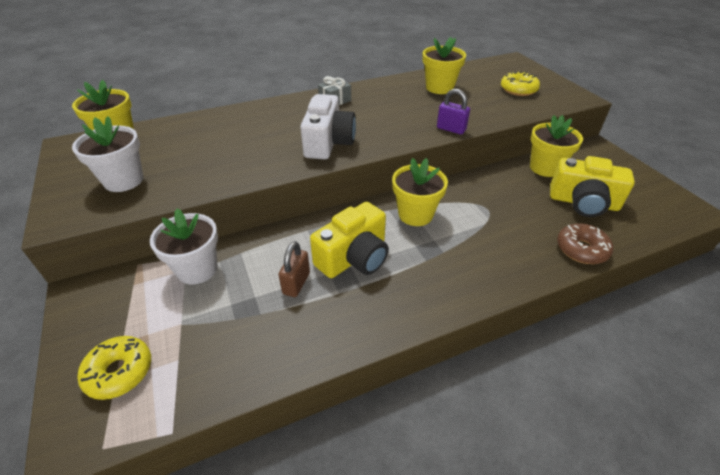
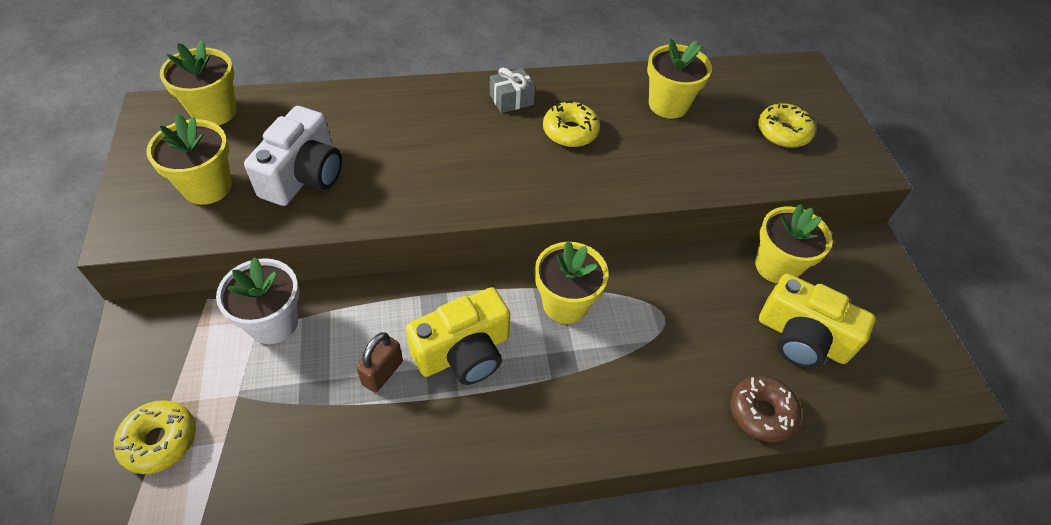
camera: 10 degrees right, 10 degrees up
(124, 180) = (207, 187): white flower pot -> yellow flower pot
(328, 142) = (476, 177): white camera -> white camera (304, 175)
(382, 110) = (570, 131): none -> yellow donut
(451, 129) = (651, 189): purple padlock -> none

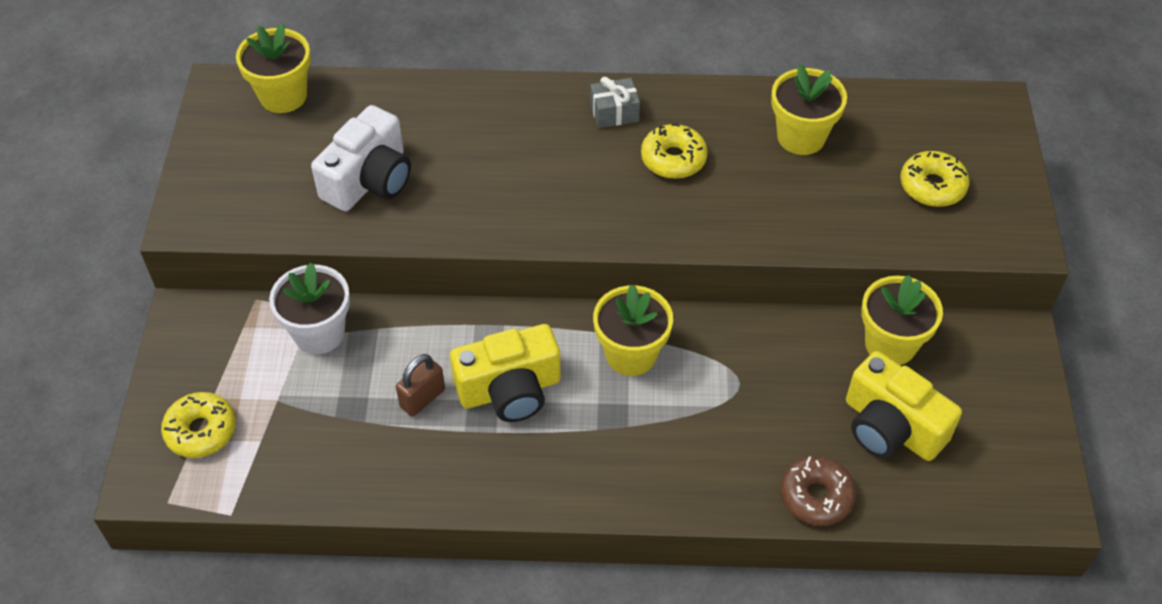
camera: 15 degrees right, 0 degrees up
(207, 187) = (269, 181): yellow flower pot -> none

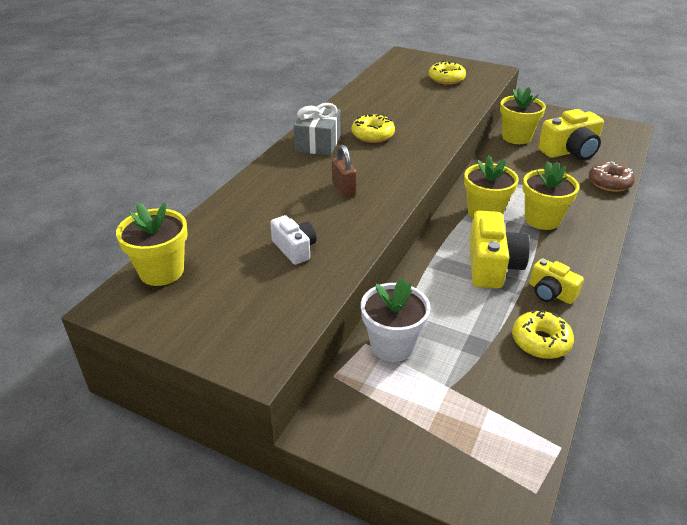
camera: 65 degrees left, 15 degrees down
(201, 431) = (462, 447): yellow donut -> yellow donut (540, 341)
(369, 180) = (294, 249): white camera -> white camera, size x0.59
(422, 398) = (482, 306): brown padlock -> brown padlock (344, 189)
(483, 464) = (551, 293): none -> yellow camera
(614, 112) = (318, 143): grey gift -> grey gift, size x1.51
(801, 137) = (386, 99): yellow flower pot -> yellow flower pot (542, 219)

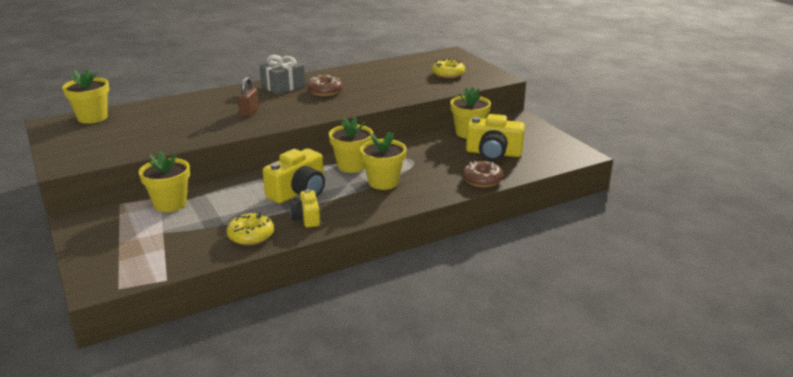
camera: 35 degrees right, 10 degrees down
(294, 249) = (168, 129): white camera -> none
(373, 135) = (325, 91): yellow donut -> brown donut
(392, 345) = (170, 204): white flower pot -> yellow flower pot

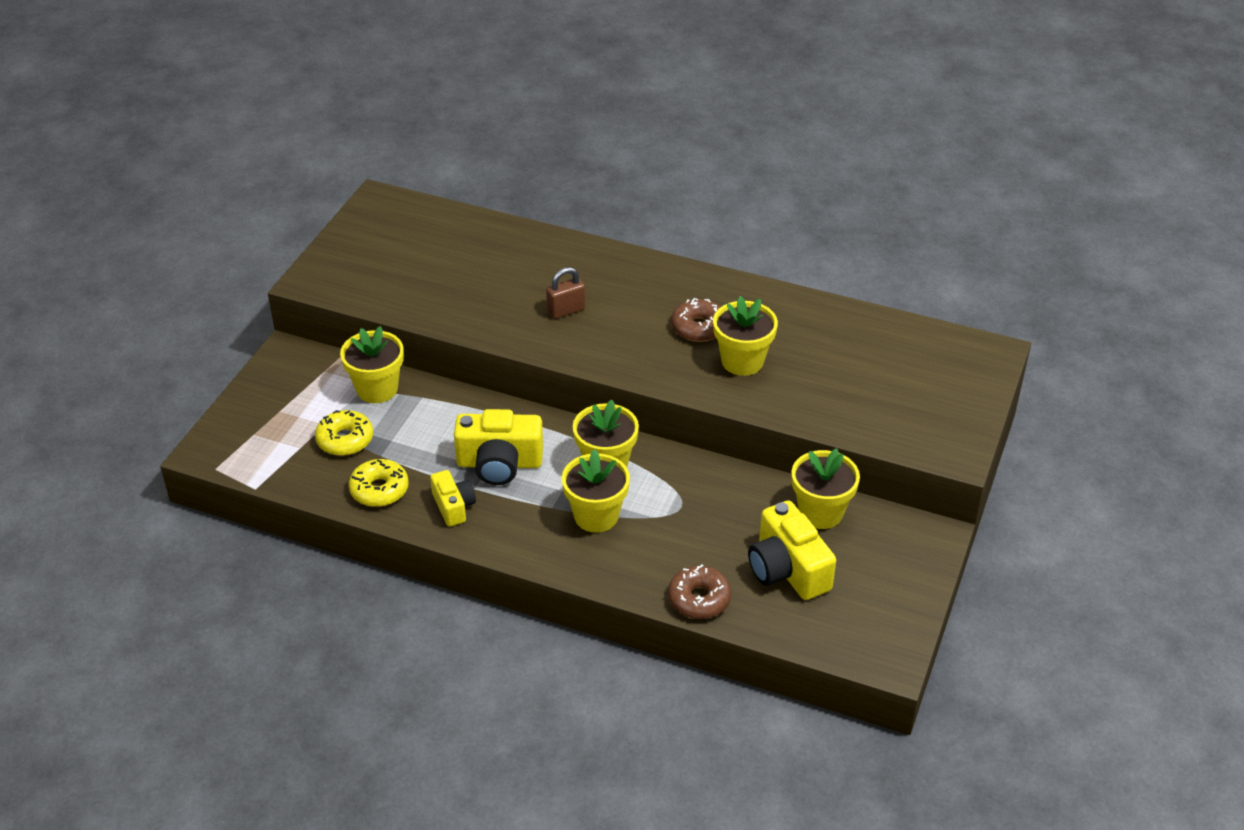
camera: 50 degrees right, 15 degrees up
(92, 117) = (421, 215): yellow flower pot -> yellow flower pot (742, 361)
(283, 86) = (669, 284): grey gift -> none
(306, 218) = (453, 506): yellow camera -> yellow camera turned 120 degrees clockwise
(448, 74) = (902, 397): yellow donut -> yellow donut (345, 440)

